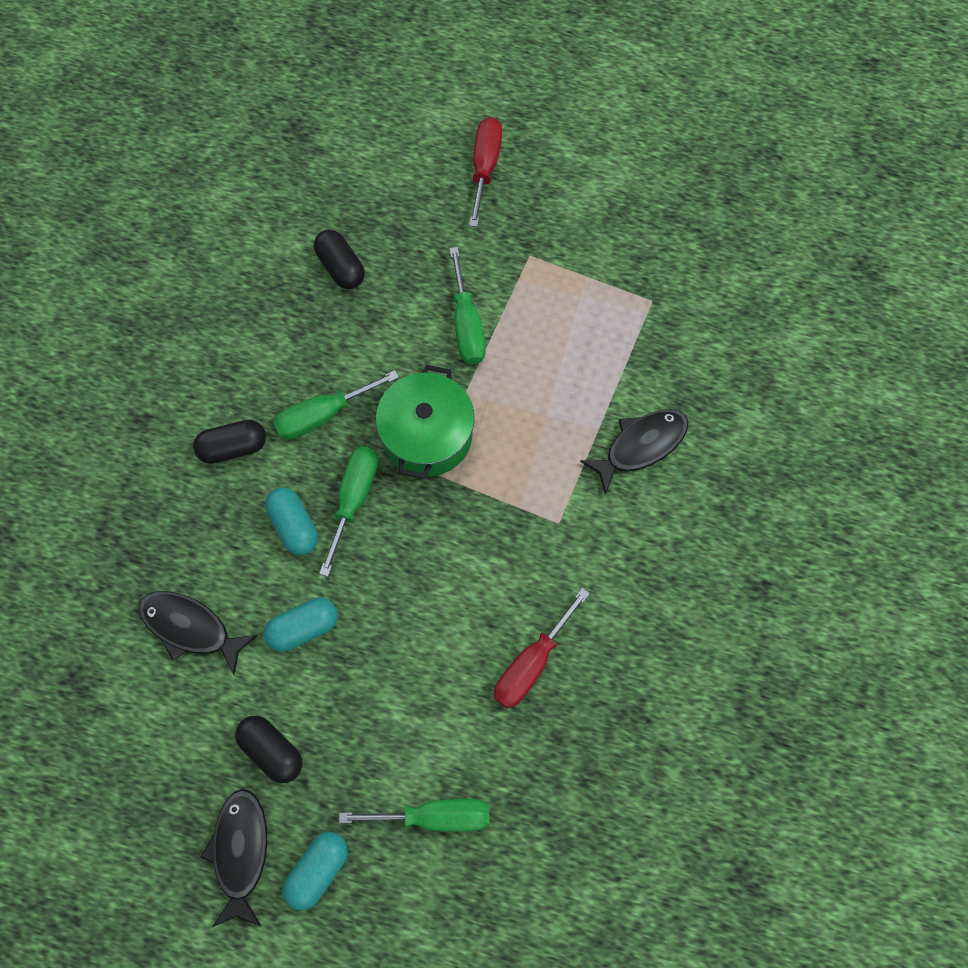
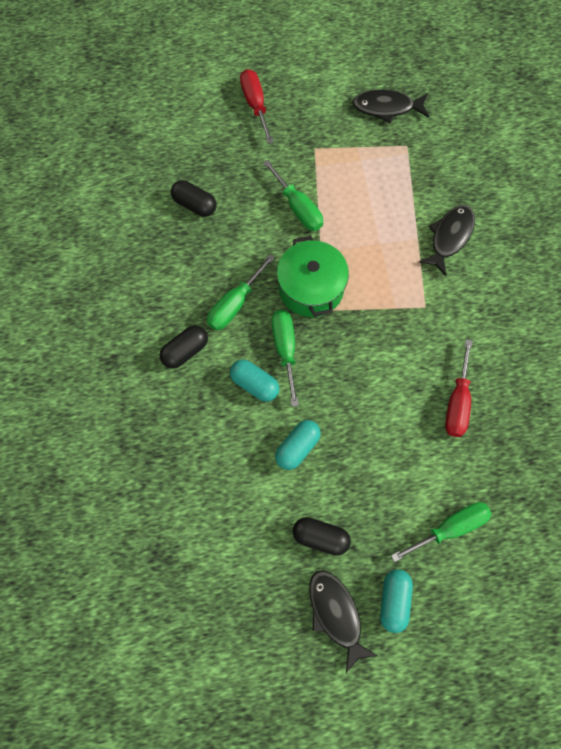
camera: 25 degrees left, 0 degrees up
(190, 628) = (221, 483): black fish -> black fish (387, 108)

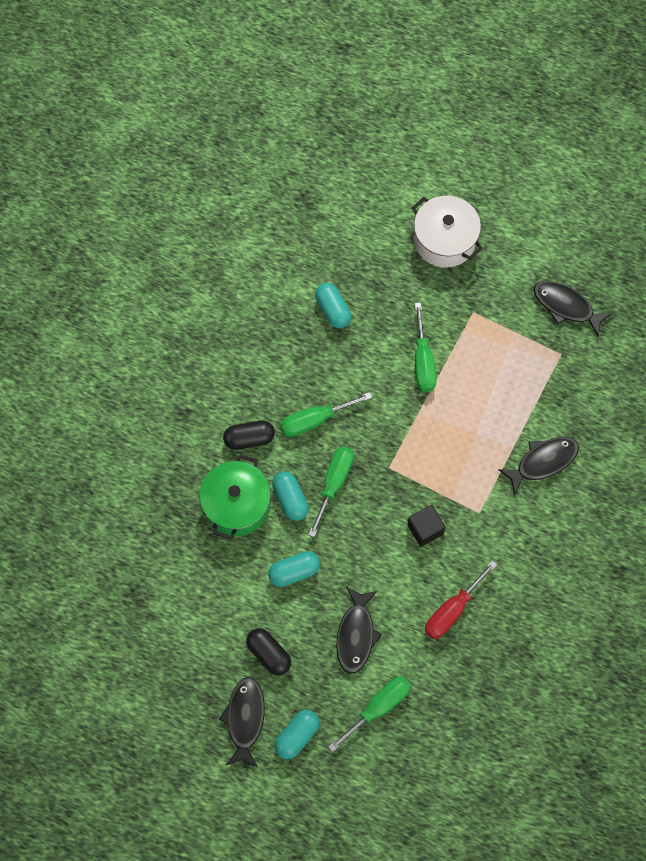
camera: 30 degrees right, 0 degrees up
(195, 205) = (333, 310): black capsule -> turquoise capsule
(255, 105) = (444, 240): red screwdriver -> white pot
(311, 288) = (389, 442): green pot -> green pot (237, 505)
(388, 473) = (356, 635): none -> black fish
(389, 345) = (425, 529): none -> black cube
(450, 528) = (378, 707): green screwdriver -> green screwdriver turned 45 degrees counterclockwise

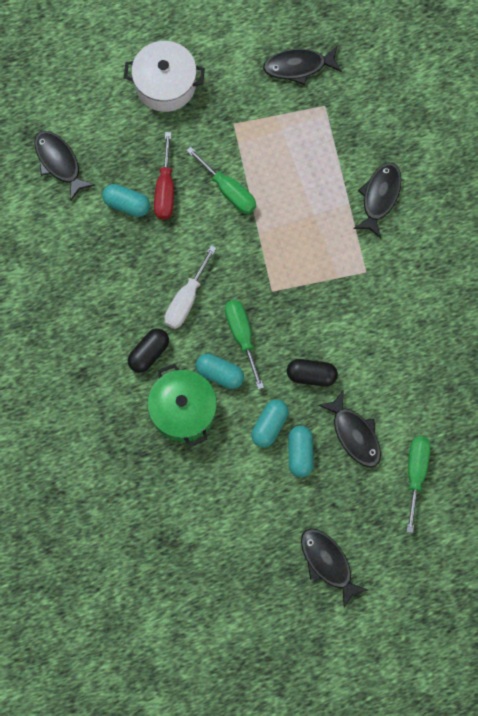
camera: 40 degrees left, 5 degrees up
(269, 654) = (303, 501): black capsule -> black capsule (311, 375)
(297, 736) = (375, 543): turquoise capsule -> turquoise capsule (300, 453)
(308, 238) = (59, 162): none -> black fish
(315, 420) = (186, 299): green screwdriver -> white screwdriver
(425, 529) = (337, 315): black cube -> none
(452, 610) = (407, 359): red screwdriver -> red screwdriver (165, 190)

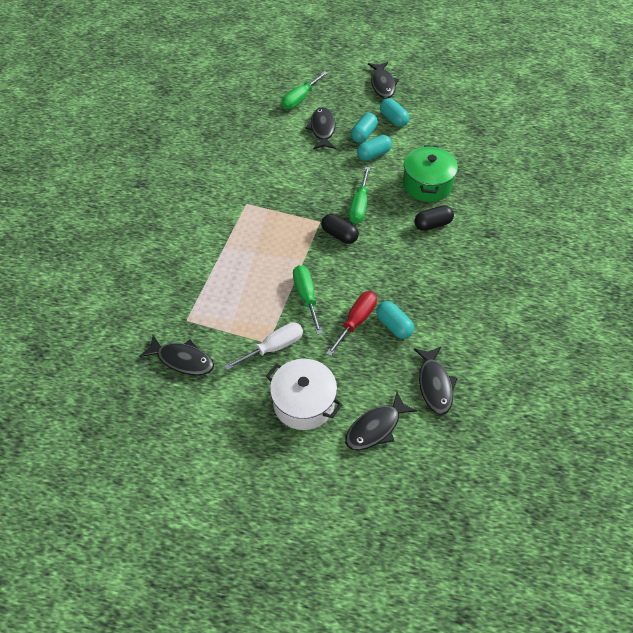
camera: 150 degrees left, 20 degrees down
(186, 299) = (385, 243): white screwdriver -> white screwdriver (274, 347)
(220, 374) = (389, 192): turquoise capsule -> turquoise capsule (393, 119)
(311, 375) = (327, 166): black capsule -> black capsule (339, 235)
(379, 197) = (199, 241): black fish -> black fish (376, 427)

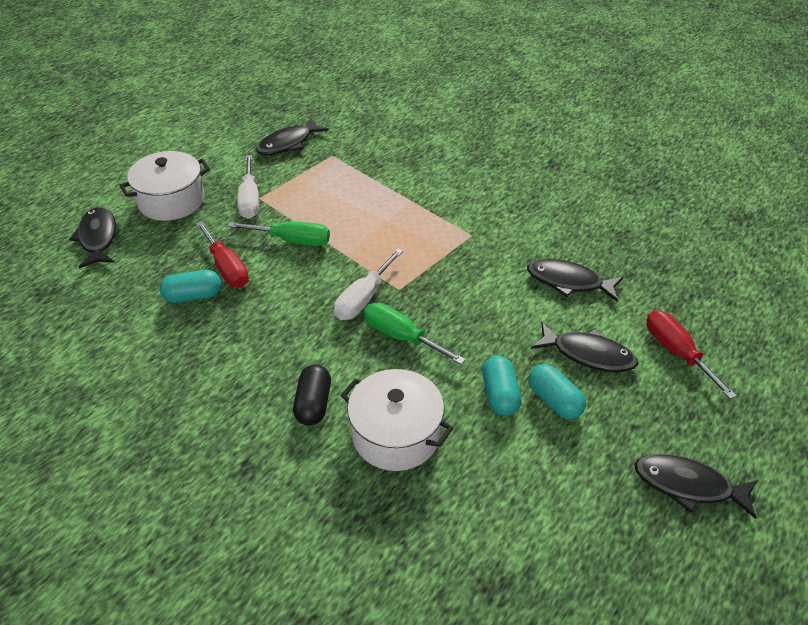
camera: 115 degrees right, 10 degrees down
(300, 99) = (677, 352): green screwdriver -> red screwdriver
(339, 235) = (363, 298): black capsule -> white screwdriver
(393, 119) = (578, 459): turquoise capsule -> none
(427, 184) = (396, 435): green pot -> white pot
(434, 385) = (93, 299): black fish -> black fish (568, 282)

